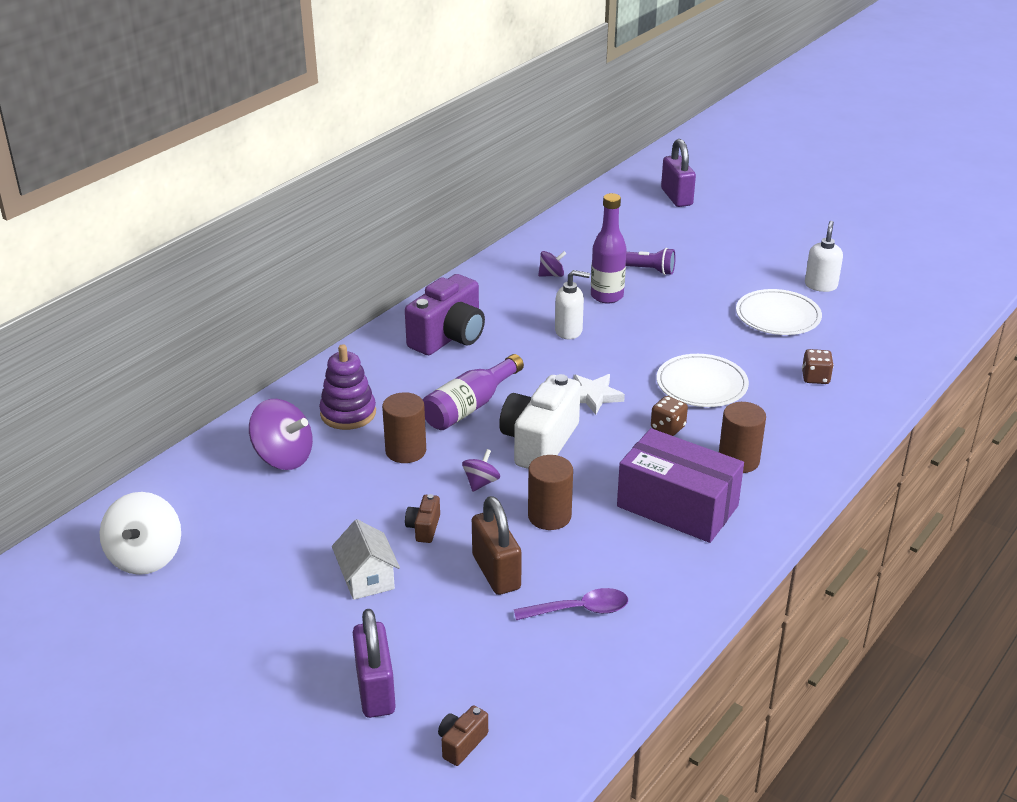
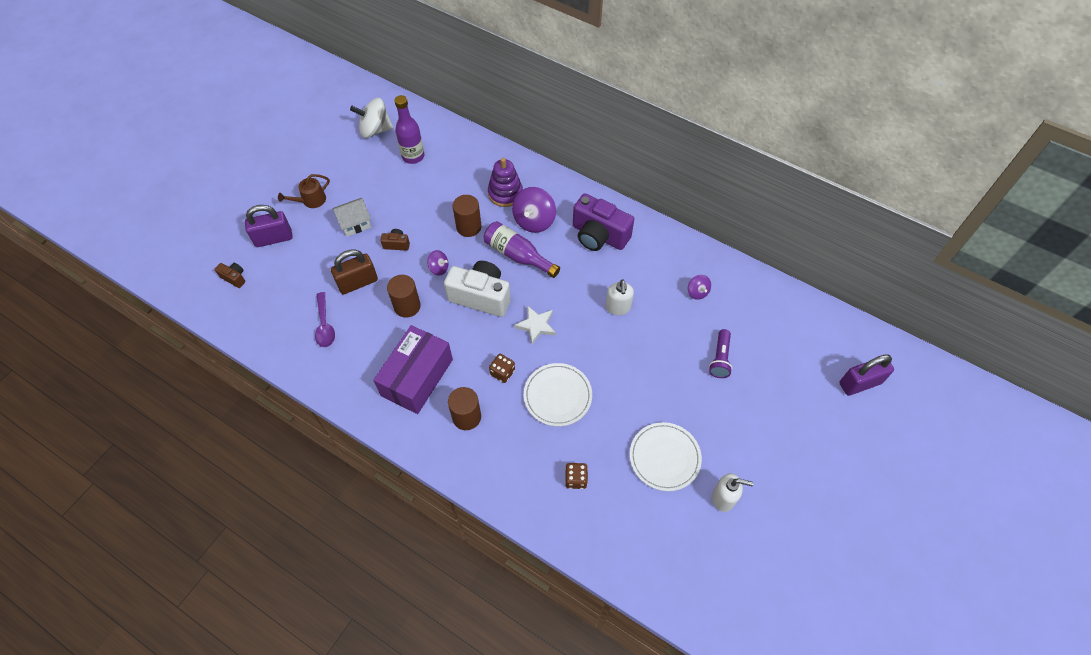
camera: 85 degrees right, 25 degrees up
(283, 457) = (460, 170): purple spinning top -> purple spinning top (534, 221)
(295, 640) = (311, 200): none -> brown watering can
(607, 296) = (672, 331): purple bottle -> purple bottle (413, 156)

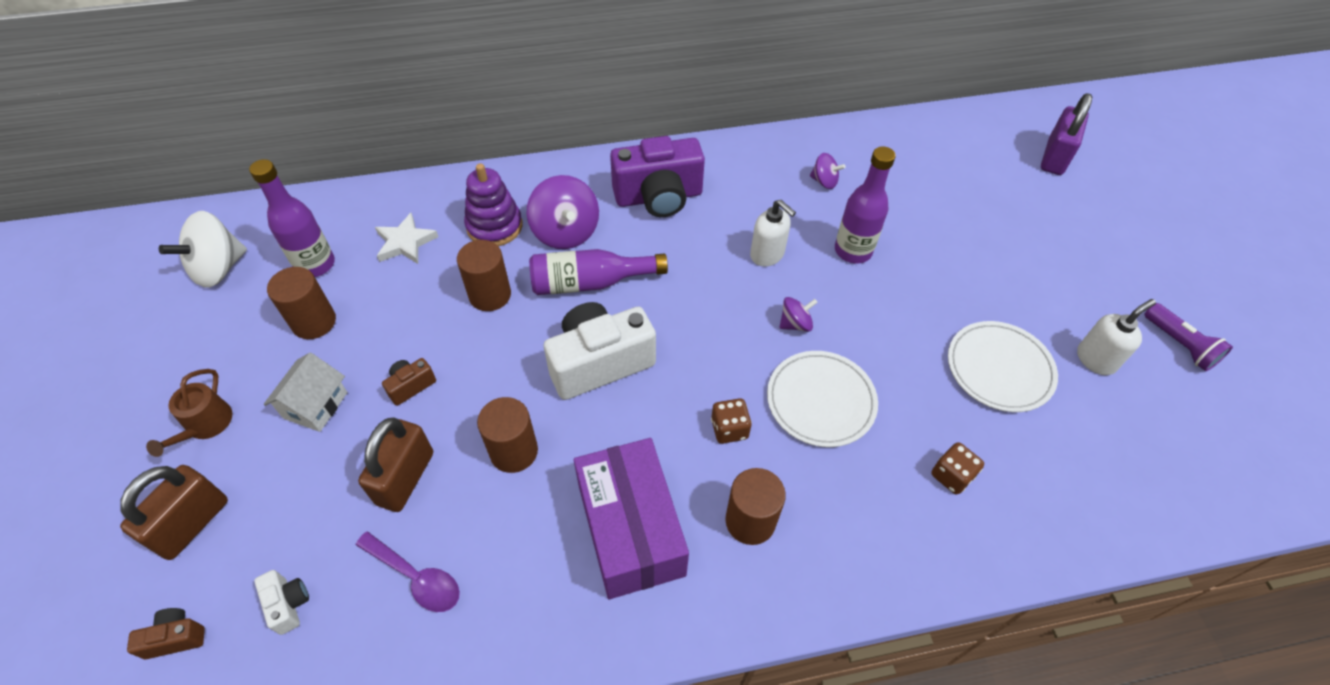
camera: 45 degrees left, 5 degrees down
(273, 238) = (192, 524): purple padlock -> brown padlock
(276, 297) = (288, 604): none -> white camera
(388, 184) = (314, 322): none -> brown cylinder
(439, 268) = (505, 371): purple spinning top -> purple spinning top (795, 324)
(536, 325) = (704, 343): white star -> white star (405, 242)
(665, 340) = (853, 251): none -> purple bottle
(720, 358) = (922, 228): purple flashlight -> purple flashlight (1179, 345)

